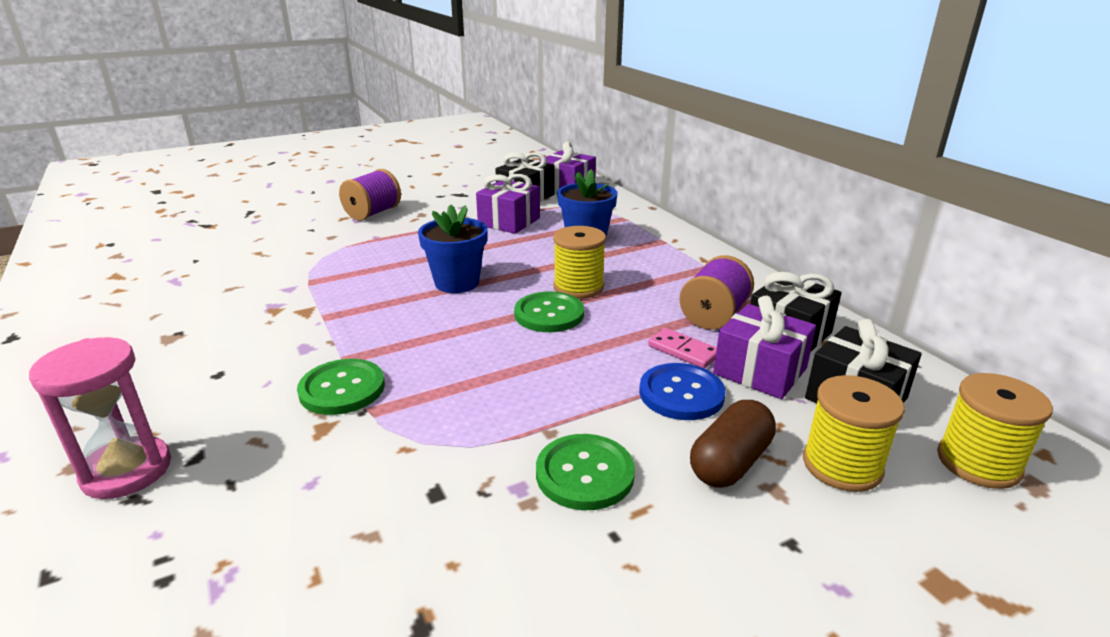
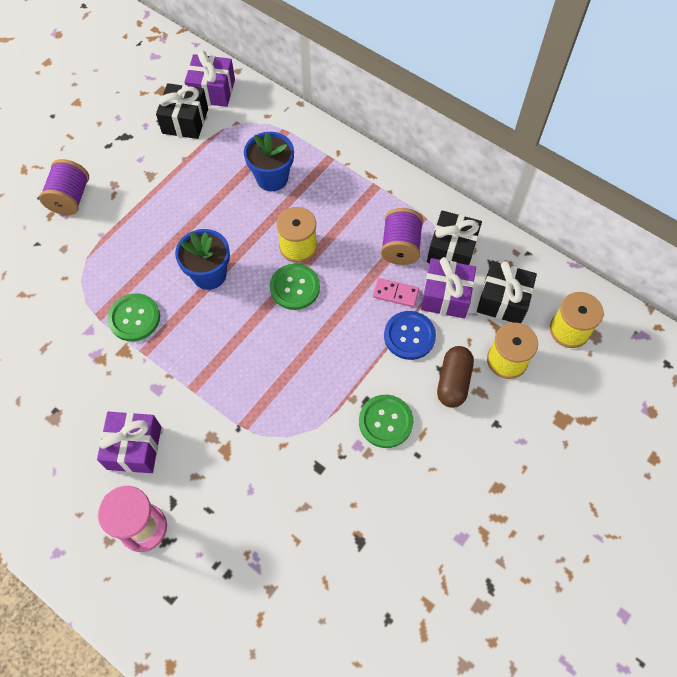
camera: 25 degrees left, 35 degrees up
(342, 389) = (212, 415): green button -> green button (134, 318)
(509, 222) = (196, 170): purple gift -> purple gift (134, 448)

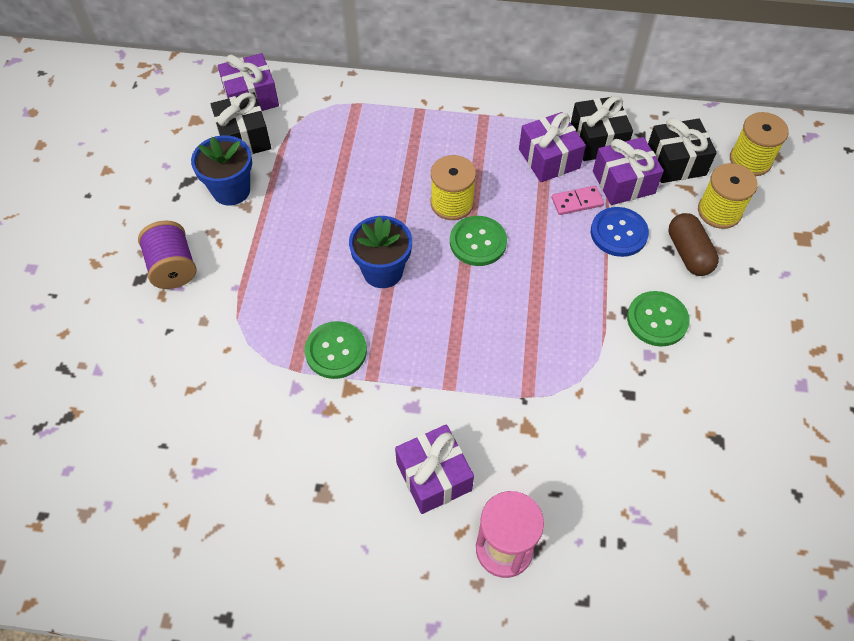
camera: 30 degrees left, 5 degrees down
(272, 178) = (377, 152): blue flower pot -> blue flower pot (231, 190)
(400, 247) = (549, 158): purple spool -> purple gift

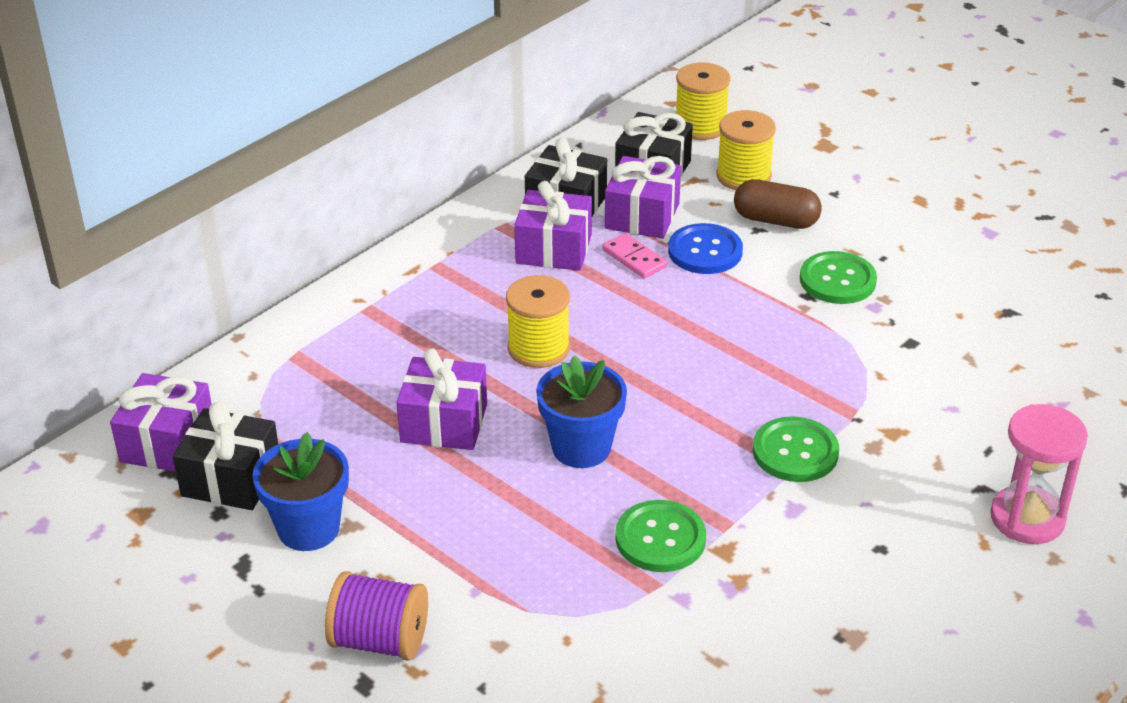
camera: 55 degrees left, 20 degrees down
(434, 476) = (899, 532): purple gift -> purple gift (444, 423)
(478, 242) = (615, 354): green button -> green button (795, 452)
(577, 202) = (634, 259): pink domino -> pink domino turned 60 degrees counterclockwise

